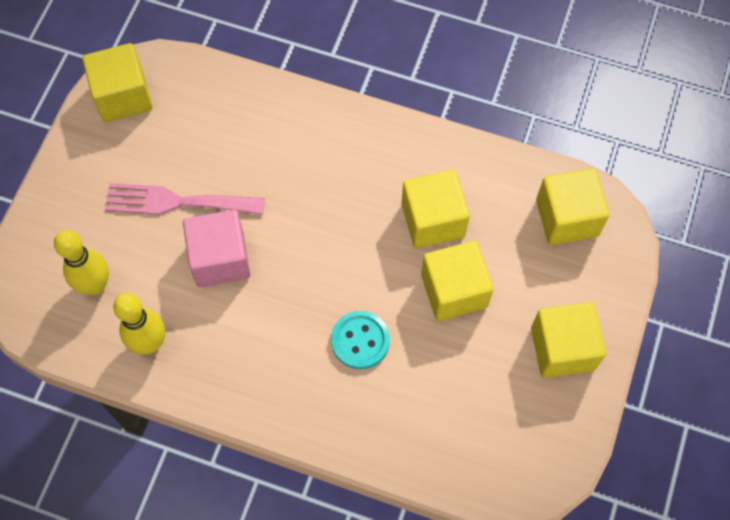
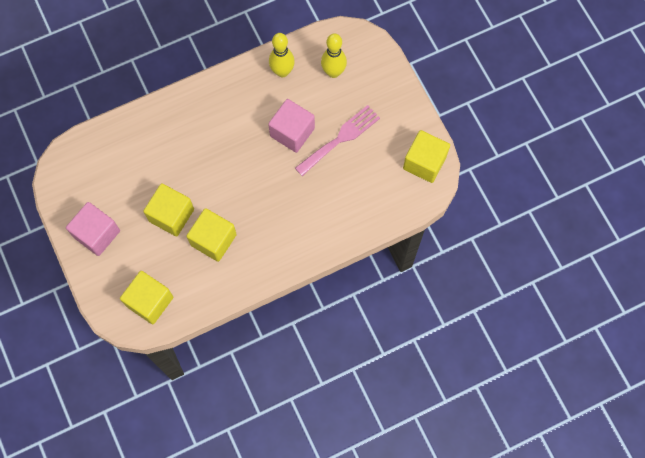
camera: 135 degrees right, 5 degrees up
(360, 341) = (192, 154): turquoise button -> none
(562, 348) = (97, 234): yellow cube -> pink cube

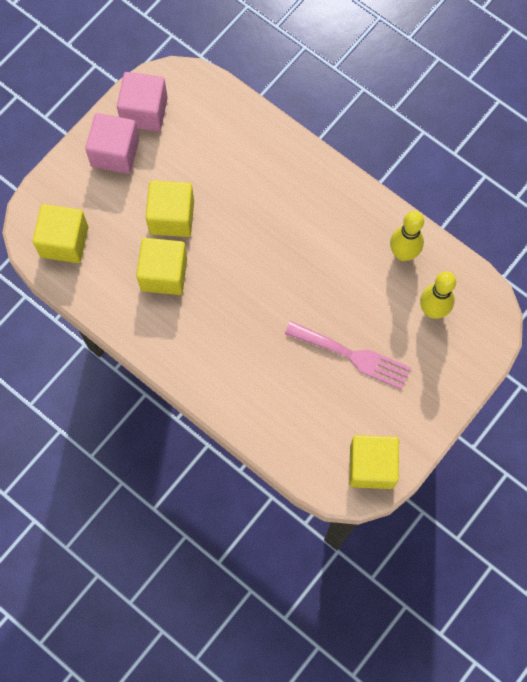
camera: 65 degrees right, 0 degrees up
(292, 132) = (333, 299): pink cube -> pink cube (144, 111)

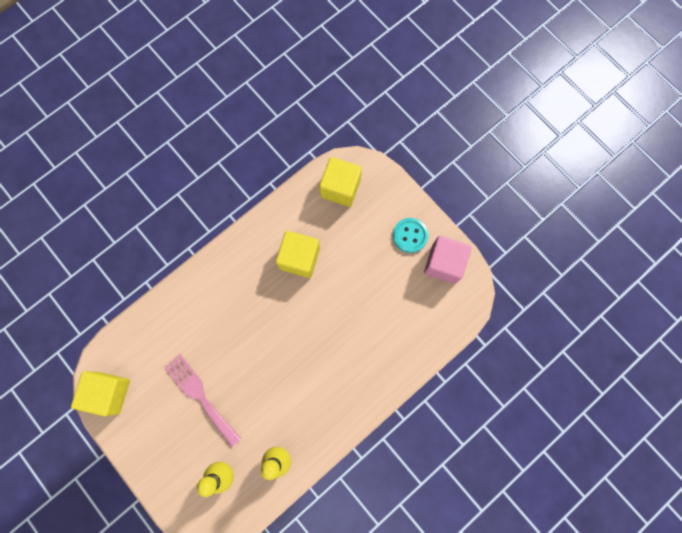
camera: 100 degrees right, 5 degrees up
(115, 153) = (410, 235): pink cube -> turquoise button
(172, 217) = (346, 271): yellow cube -> none
(353, 356) = (200, 396): pink fork -> pink fork turned 105 degrees clockwise

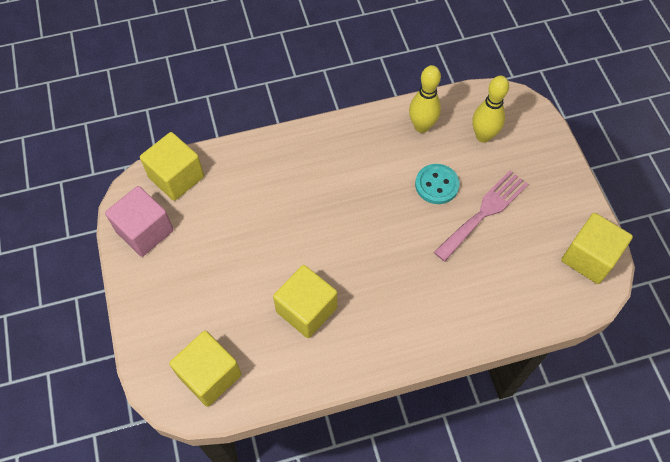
camera: 155 degrees left, 15 degrees down
(200, 396) = (484, 212): pink fork -> pink fork turned 120 degrees counterclockwise
(410, 235) = (162, 278): turquoise button -> turquoise button (436, 185)
(448, 317) = (176, 177): none -> yellow cube

